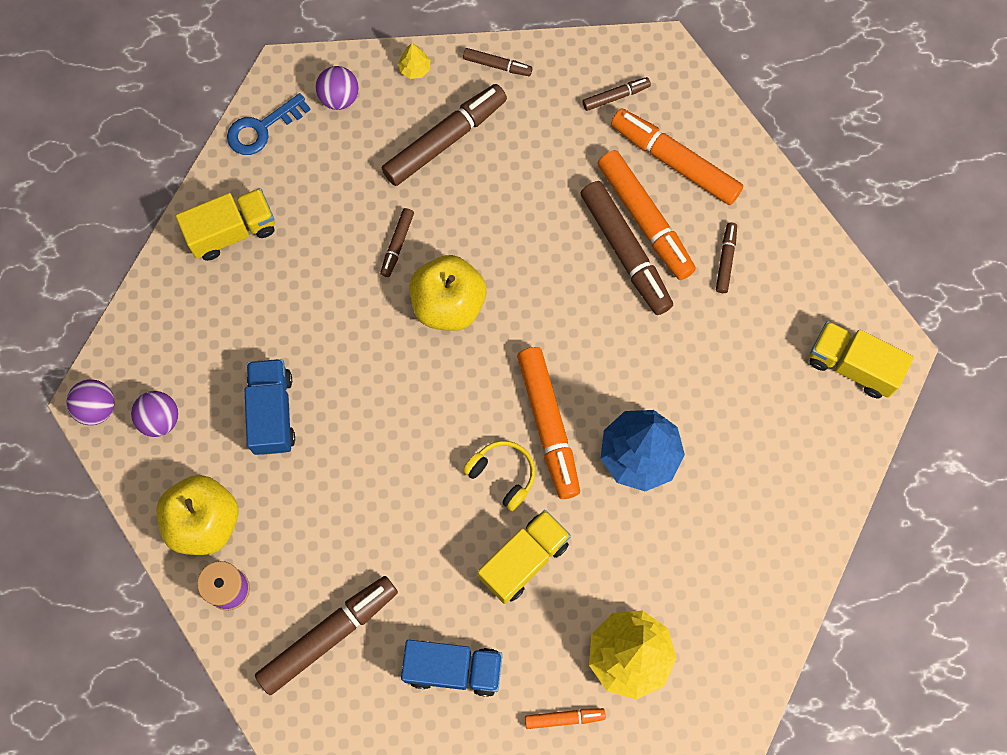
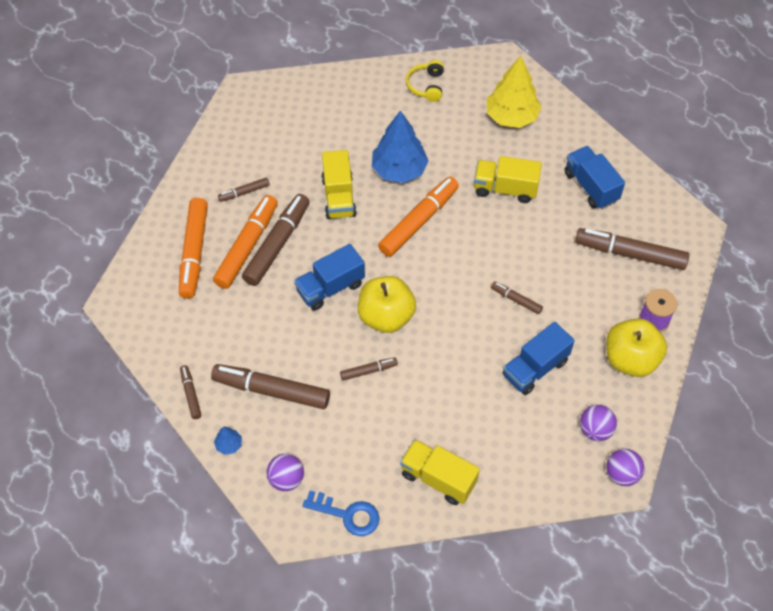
camera: 125 degrees left, 15 degrees down
(415, 69) = (229, 445): yellow tree -> blue tree
(503, 475) = (467, 226): yellow headphones -> yellow headphones (426, 86)
(527, 271) = (330, 288): none -> blue truck
(564, 718) = (568, 126): orange marker -> none
(616, 96) = (167, 310): brown marker -> brown marker (516, 300)
(852, 366) = (266, 104): yellow truck -> yellow truck (339, 197)

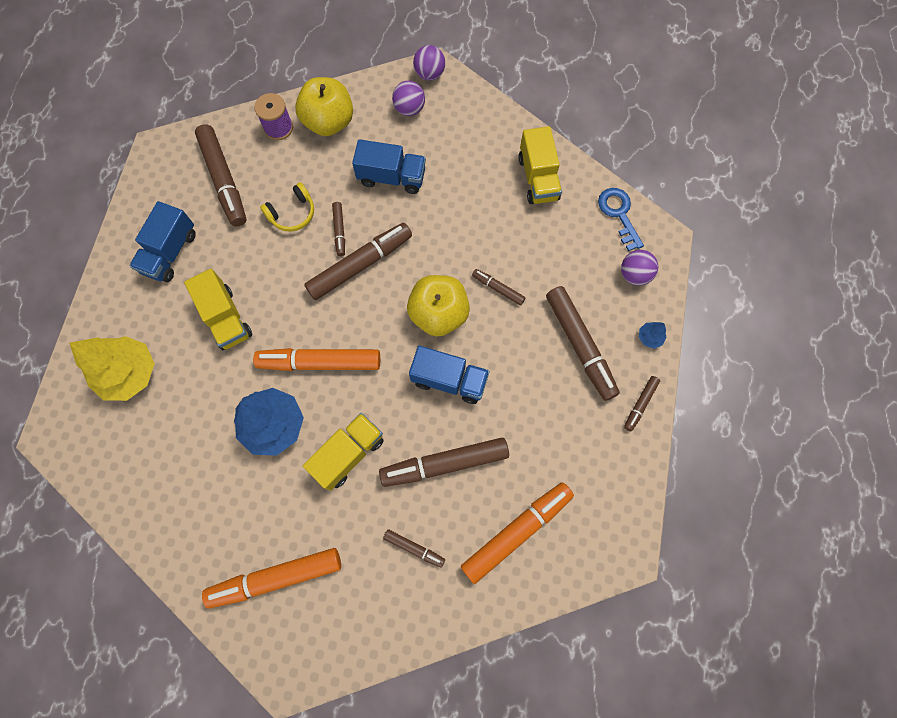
camera: 130 degrees left, 15 degrees up
(247, 246) = (469, 489): orange marker -> orange marker (276, 577)
(426, 86) = (142, 484): yellow headphones -> yellow headphones (292, 213)
(474, 294) = (360, 265): none -> brown marker

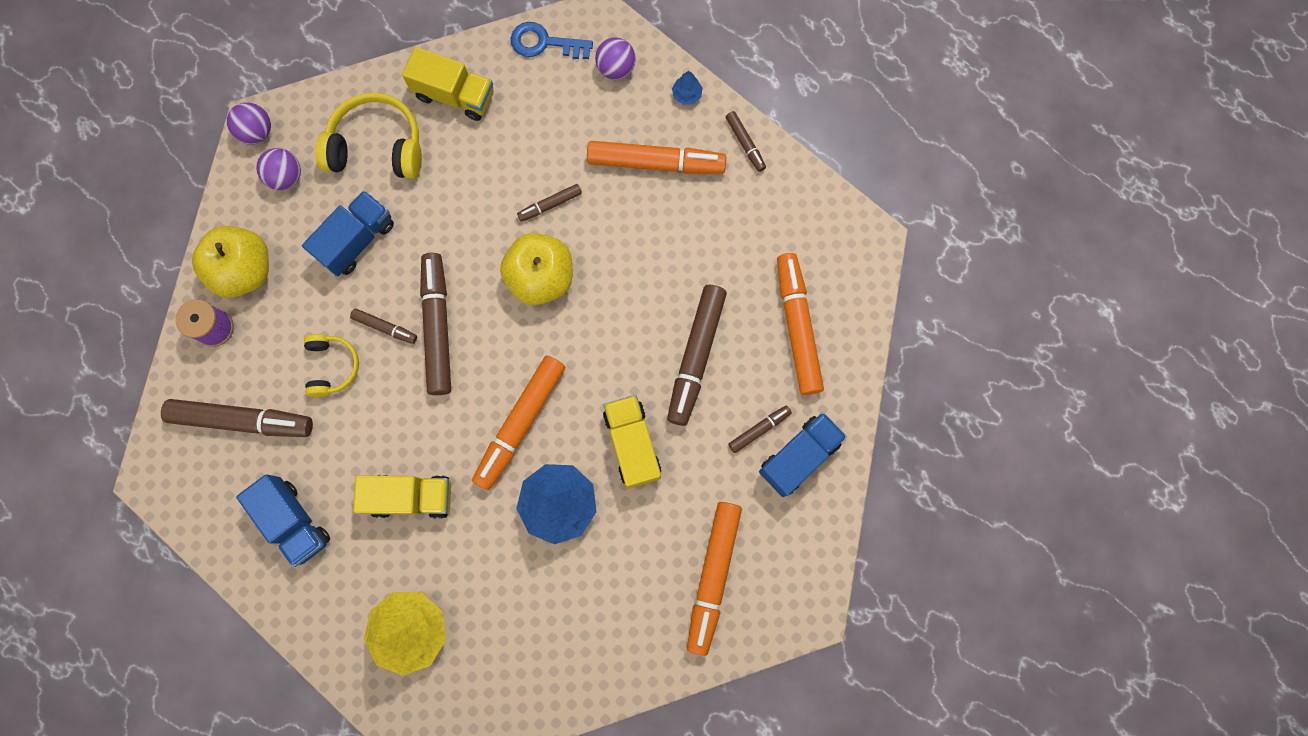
camera: 60 degrees left, 5 degrees up
(449, 380) = (616, 306): blue truck -> blue truck (799, 456)
(467, 151) = (377, 146): none -> yellow headphones
(580, 345) = (656, 163): brown marker -> orange marker

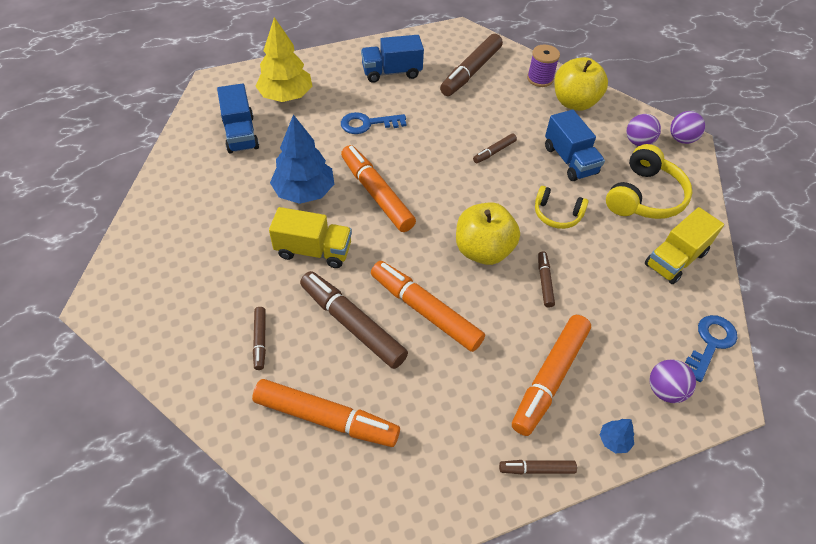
camera: 115 degrees right, 25 degrees down
(332, 366) = (481, 119): yellow headphones -> yellow headphones (557, 214)
(411, 497) = (367, 124): yellow truck -> blue key
(438, 327) = (478, 178): brown marker -> none
(713, 576) = (180, 255): orange marker -> orange marker (425, 311)
(799, 456) = (216, 358): blue truck -> blue truck (241, 134)

